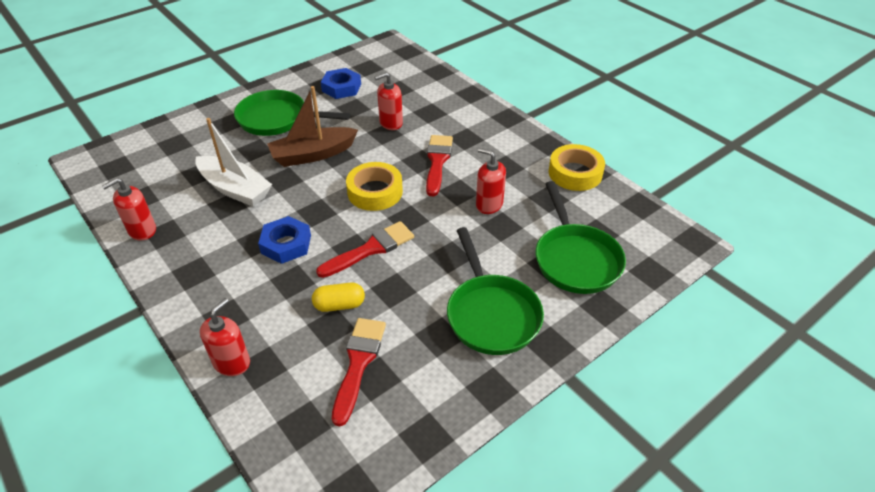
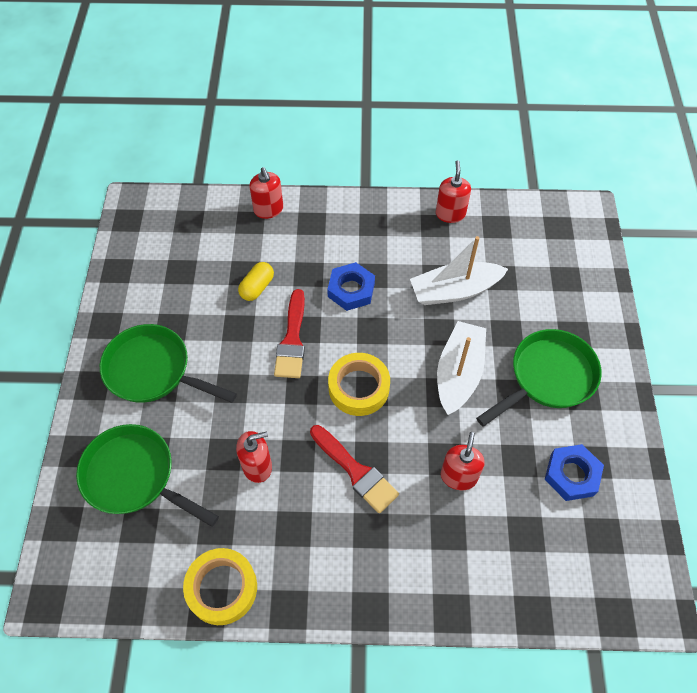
camera: 130 degrees right, 15 degrees up
(313, 154) = (458, 373): brown boat -> white boat
(358, 363) = (199, 269): red brush -> none

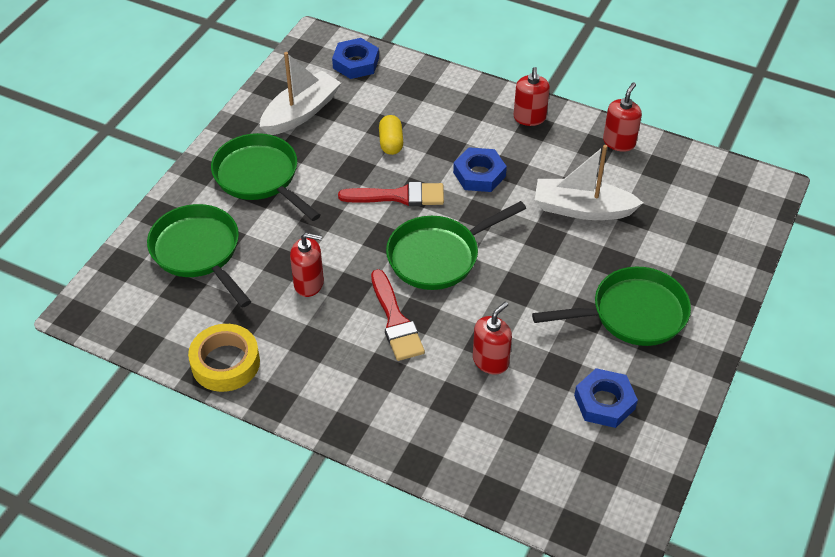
camera: 25 degrees right, 10 degrees down
(183, 216) = (356, 63): none -> blue nut
(257, 287) = (391, 143): yellow capsule -> yellow capsule turned 60 degrees counterclockwise
(268, 209) = (439, 82): red soap dispenser -> red soap dispenser (529, 118)
(292, 340) = (399, 196): red brush -> red brush turned 120 degrees counterclockwise
(358, 388) = (438, 256): yellow tape -> green pan
(458, 373) = (543, 279): white boat -> white boat (300, 113)

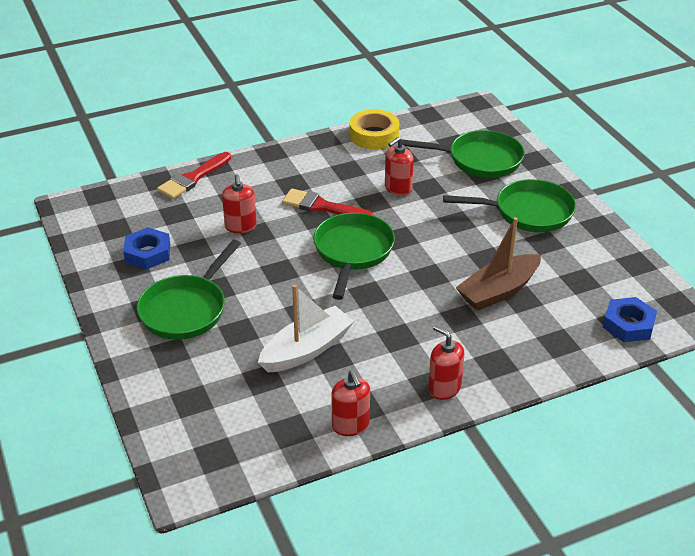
camera: 130 degrees right, 10 degrees down
(300, 113) = (586, 263): white boat -> none
(391, 143) = (498, 291): yellow capsule -> brown boat
(399, 196) = (433, 264): red brush -> red brush (192, 178)
(479, 174) = (409, 317): blue nut -> none

